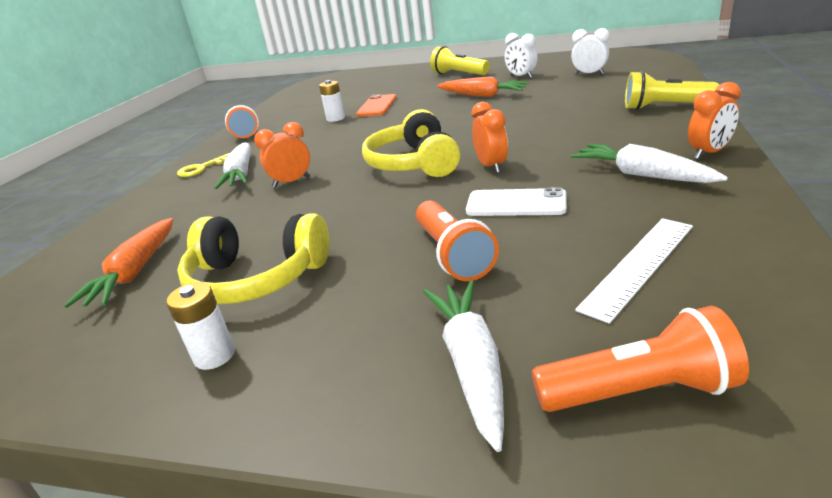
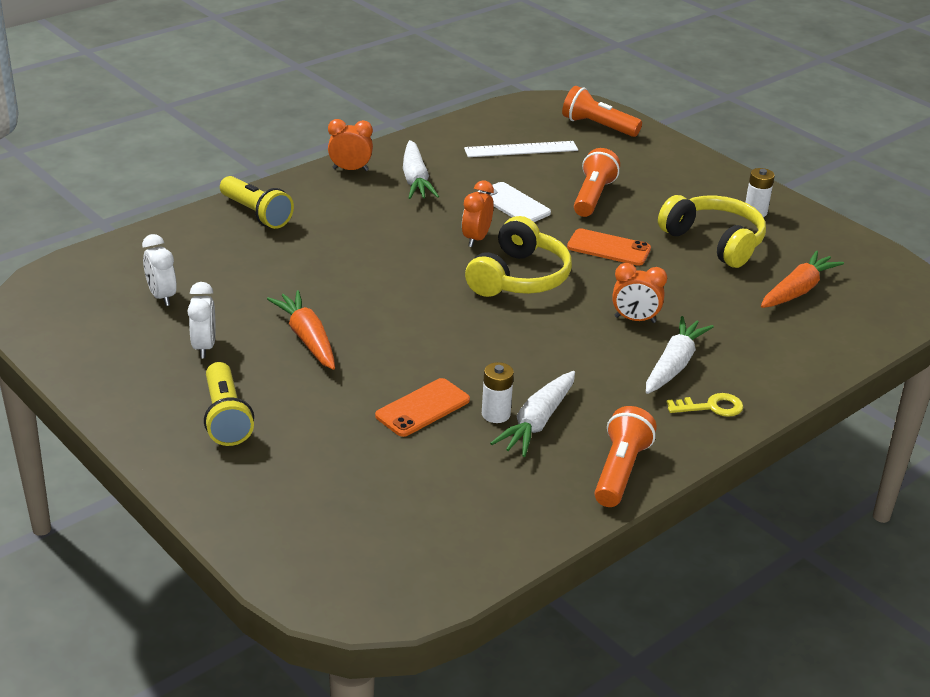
camera: 150 degrees left, 5 degrees up
(368, 215) = (608, 248): none -> orange phone
(471, 364) = (644, 157): white carrot -> white carrot (537, 422)

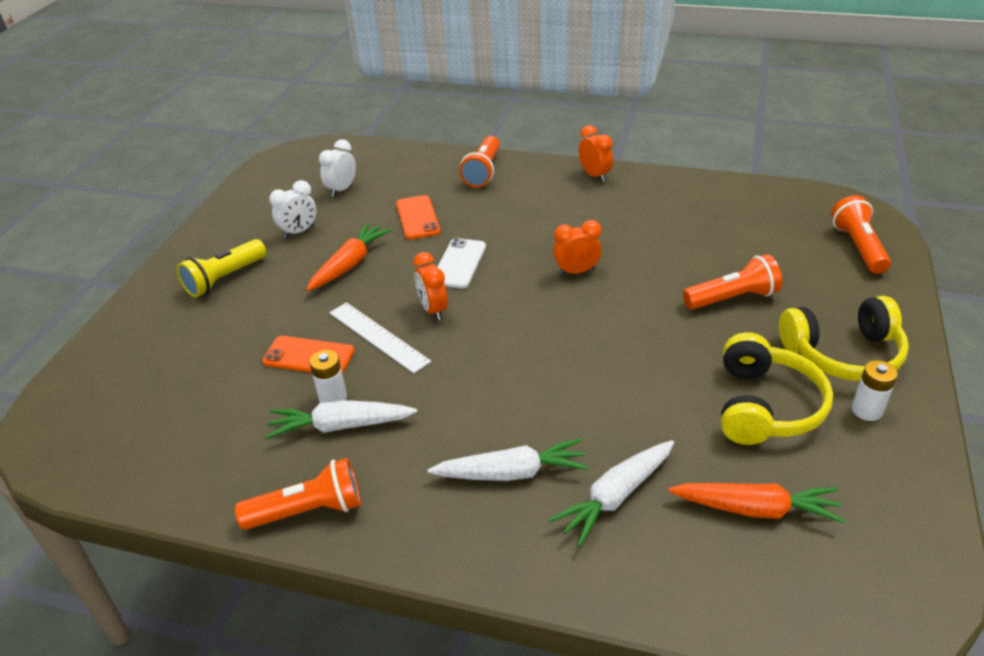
camera: 60 degrees right, 5 degrees up
(256, 214) = (483, 172): yellow flashlight -> orange flashlight
(415, 180) = (622, 206): white carrot -> white carrot (615, 496)
(513, 204) = (656, 264): white phone -> white phone (459, 263)
(519, 278) = (546, 319): yellow headphones -> yellow headphones (843, 354)
(521, 149) = (748, 229): white ruler -> white ruler (378, 336)
(608, 248) = (659, 345): orange phone -> orange phone (417, 218)
(635, 319) = (560, 413): orange clock -> orange clock (433, 310)
(711, 407) = (465, 531): yellow key -> none

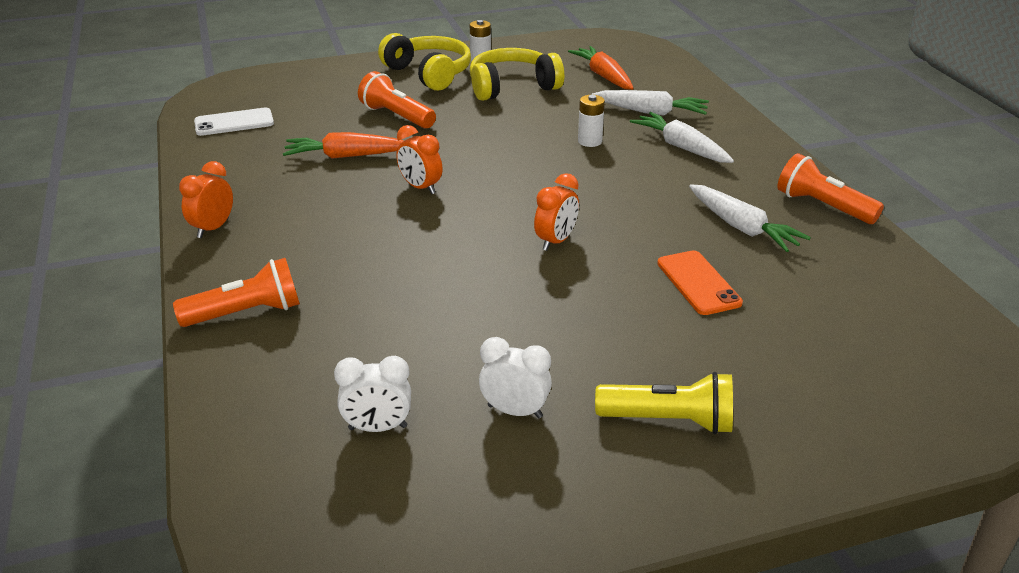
camera: 125 degrees left, 5 degrees down
(333, 397) = (722, 245): white battery -> white battery (589, 141)
(349, 264) = (539, 329): orange carrot -> orange carrot (346, 156)
(378, 336) = (626, 256): white ruler -> none
(417, 218) = (400, 321): orange phone -> none
(459, 263) = (467, 255): white phone -> white phone (234, 122)
(858, 247) = (278, 85): orange flashlight -> none

